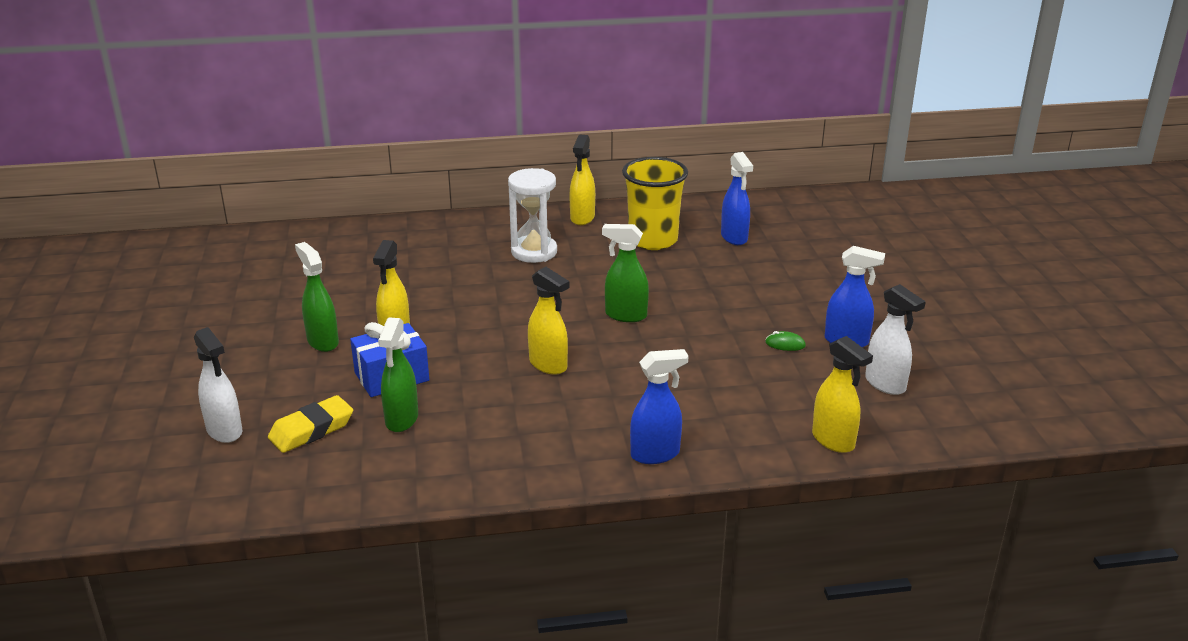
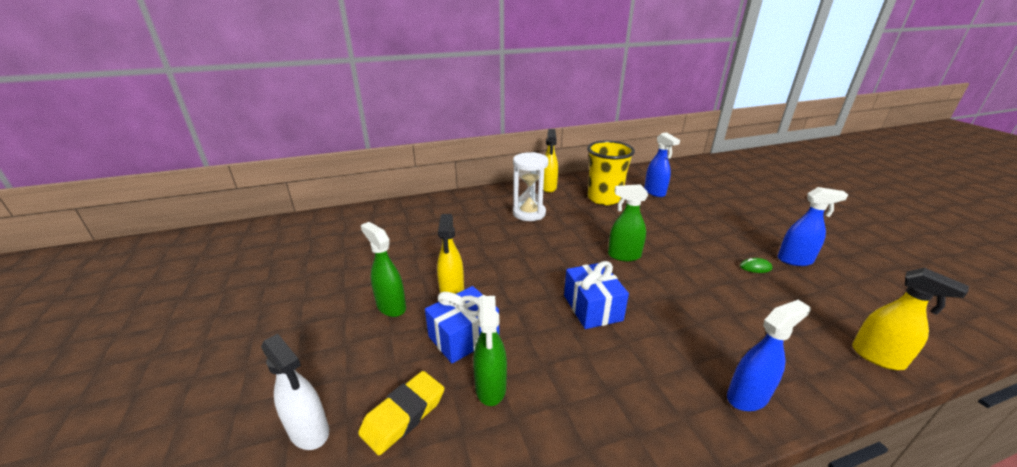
camera: 10 degrees left, 0 degrees up
(548, 365) = (592, 308): yellow spray bottle -> blue gift
(885, 384) = (858, 294): white spray bottle -> none

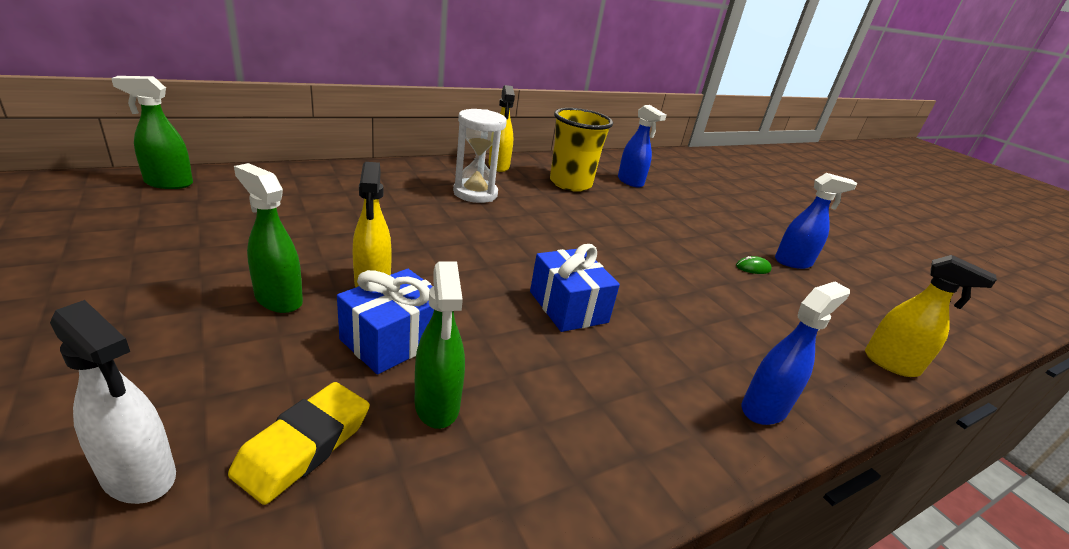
camera: 15 degrees left, 0 degrees up
(623, 256) = (601, 249): green spray bottle -> green spray bottle (168, 183)

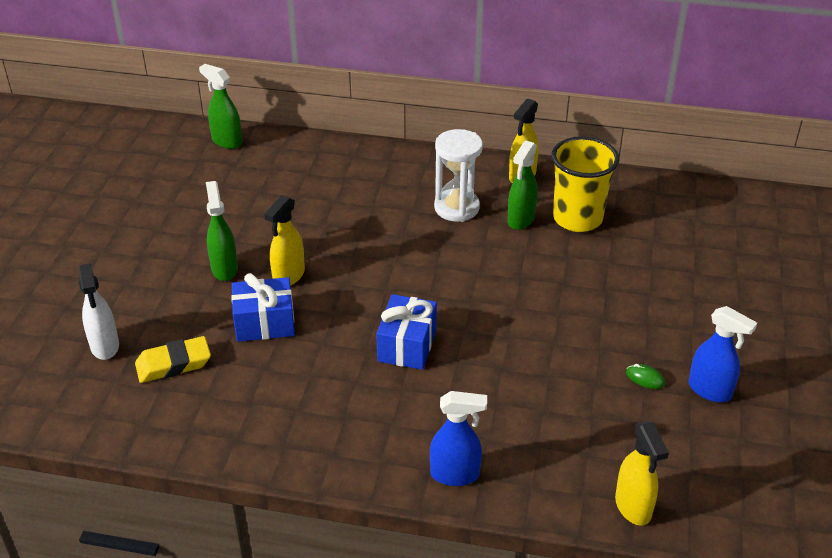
camera: 45 degrees right, 10 degrees up
(437, 405) = (252, 373): green spray bottle -> green spray bottle (520, 220)
(630, 182) = (661, 233): blue spray bottle -> none

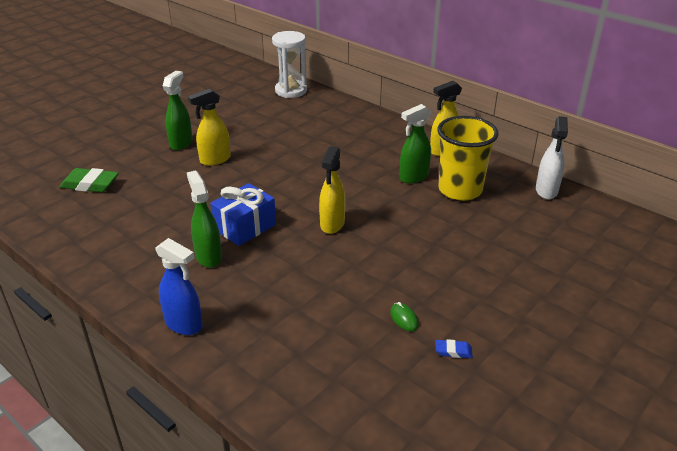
camera: 30 degrees right, 5 degrees down
(105, 346) = (65, 161): white spray bottle -> white spray bottle (546, 191)
(173, 364) = (90, 184): yellow eraser -> green eraser
(226, 141) = (262, 77): green spray bottle -> green spray bottle (208, 257)
(265, 323) = (169, 181): blue gift -> none
(456, 208) = (373, 156): white hourglass -> white hourglass (291, 91)
(633, 507) = (293, 412): yellow spray bottle -> yellow spray bottle (332, 224)
(710, 390) = (453, 351): blue spray bottle -> blue eraser

